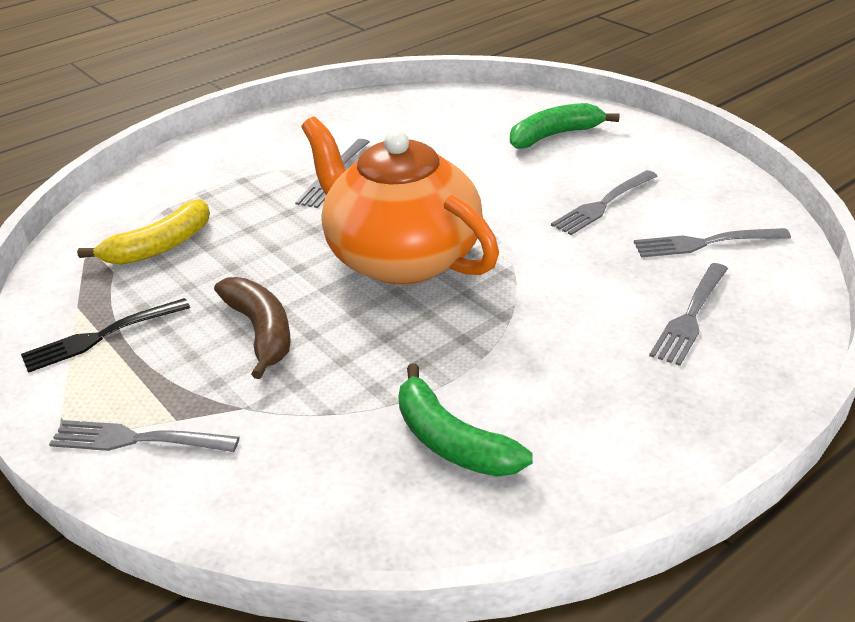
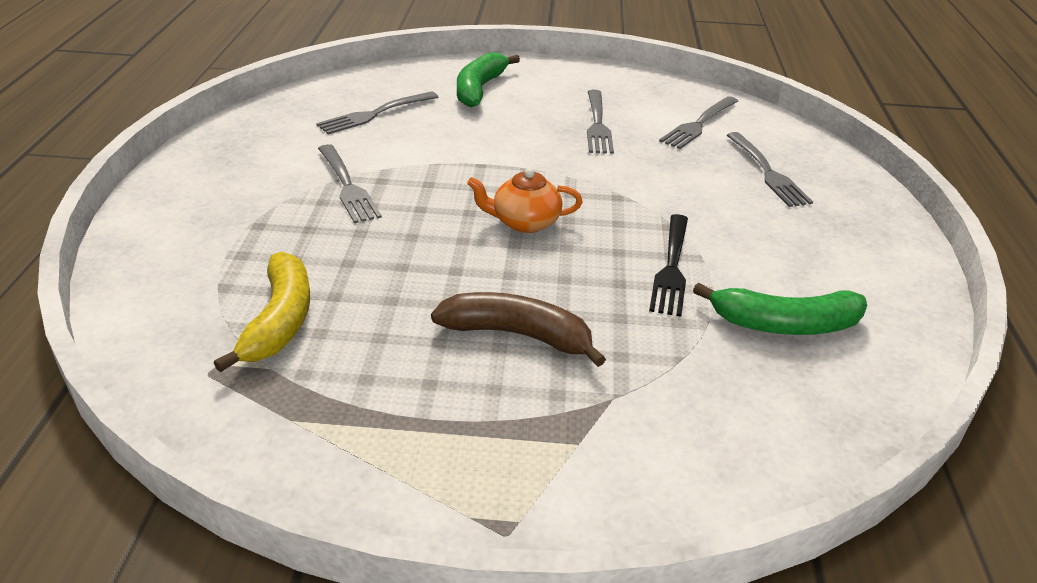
camera: 50 degrees left, 0 degrees up
(101, 336) = (374, 428): black fork -> black fork (671, 267)
(137, 439) = (577, 481): grey fork -> grey fork (375, 114)
(401, 257) = (524, 222): orange teapot -> orange teapot, size x0.42

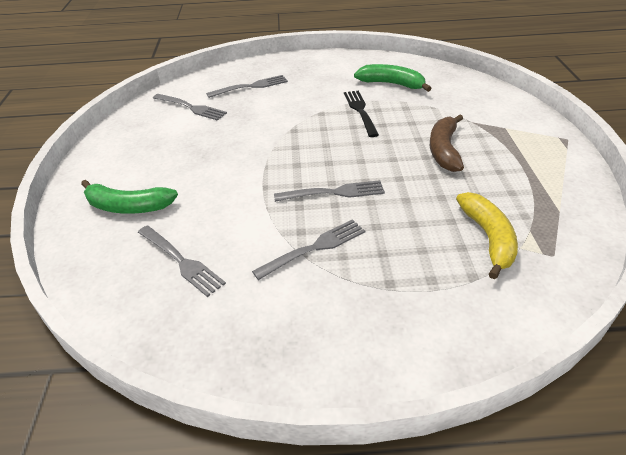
camera: 95 degrees left, 5 degrees up
(280, 321) = (488, 238): yellow banana -> yellow banana turned 90 degrees clockwise
(524, 222) = (335, 160): orange teapot -> none
(597, 124) = (194, 144): grey fork -> grey fork (334, 192)
(671, 267) = (360, 111): black fork -> black fork turned 105 degrees counterclockwise
(784, 324) = (392, 84): green banana -> green banana turned 60 degrees counterclockwise

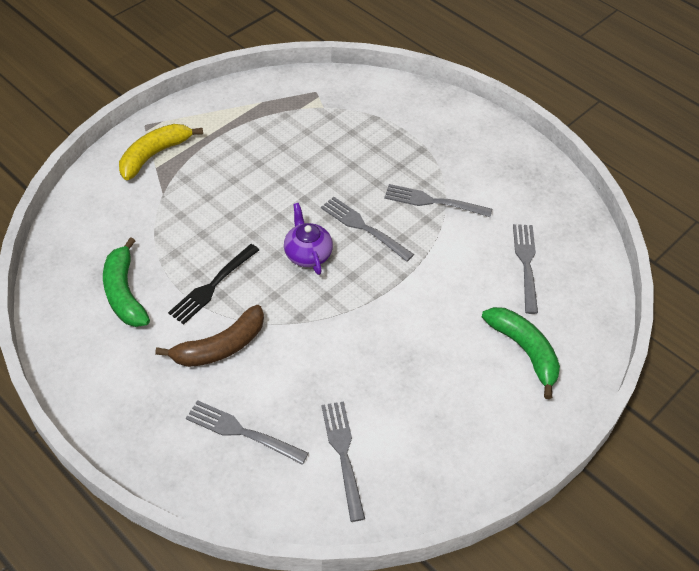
camera: 135 degrees left, 10 degrees up
(341, 155) = (307, 254): none -> purple teapot
(444, 150) = (233, 191): brown banana -> brown banana (220, 347)
(488, 238) = (329, 124): yellow banana -> yellow banana (154, 155)

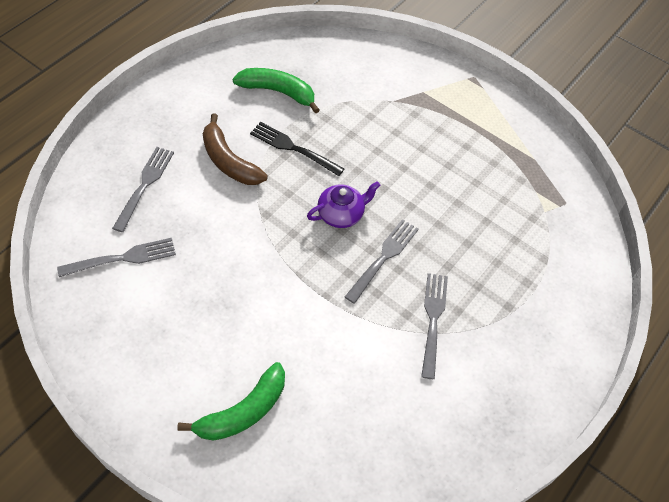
camera: 80 degrees right, 5 degrees up
(124, 293) = (278, 92): green banana -> green banana turned 45 degrees clockwise
(154, 155) = (438, 88): yellow banana -> none
(526, 264) = (361, 415): grey fork -> none

